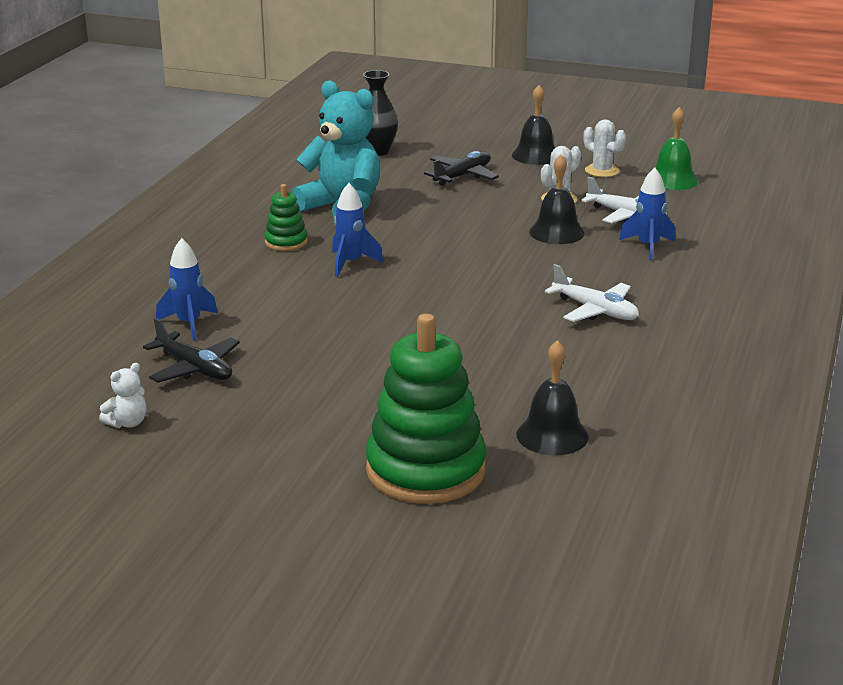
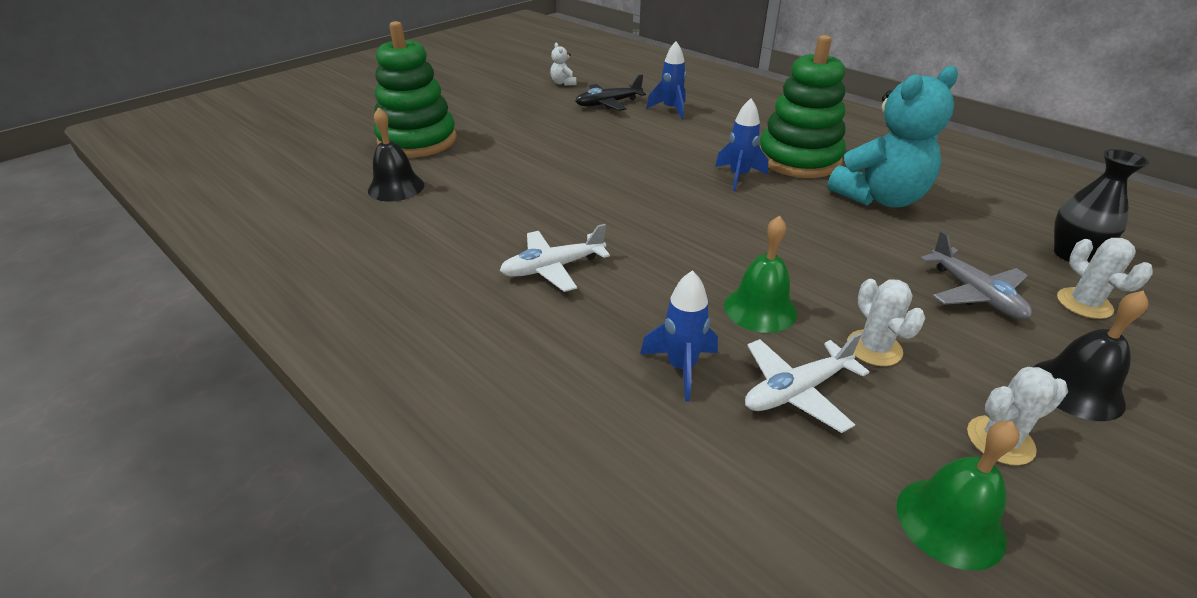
camera: 115 degrees right, 10 degrees up
(286, 242) = (798, 159): green stacking toy -> green stacking toy, size x2.09
(441, 150) = (1084, 303): none -> white cactus
(463, 176) = (974, 294): black plane -> grey plane
(556, 232) = (760, 309): black bell -> green bell

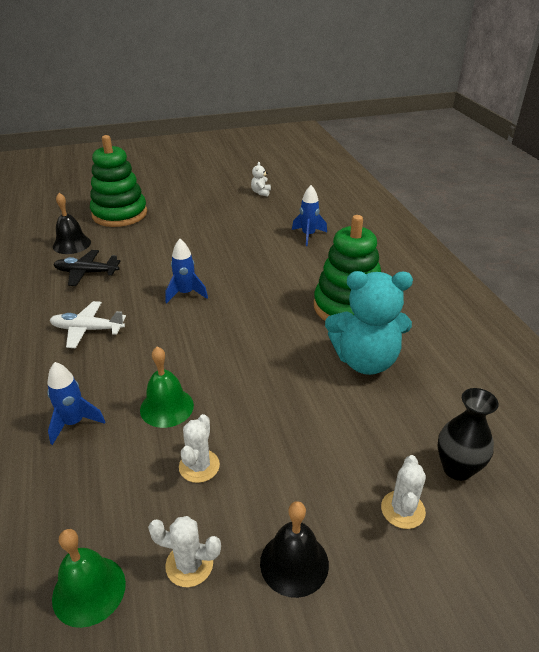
camera: 30 degrees right, 0 degrees up
(608, 104) = (270, 218): black plane -> black plane (86, 273)
(738, 176) = (284, 306): blue rocket -> blue rocket (186, 294)
(796, 391) = (115, 469): white plane -> none
(974, 294) = (326, 463): grey plane -> none

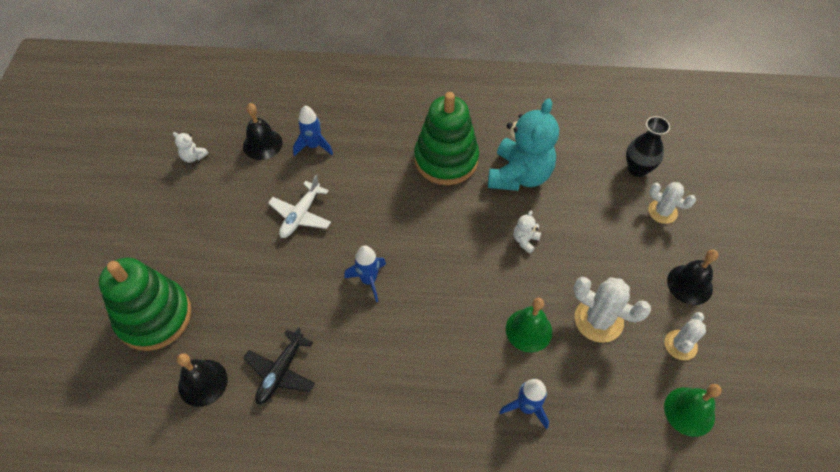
camera: 70 degrees left, 20 degrees up
(87, 329) = (393, 382): white plane -> white plane (300, 215)
(199, 466) = (598, 320): white cactus -> white cactus, size x1.53
(280, 382) = (525, 240): none -> white teddy bear
(293, 214) = (262, 144): none -> black bell

